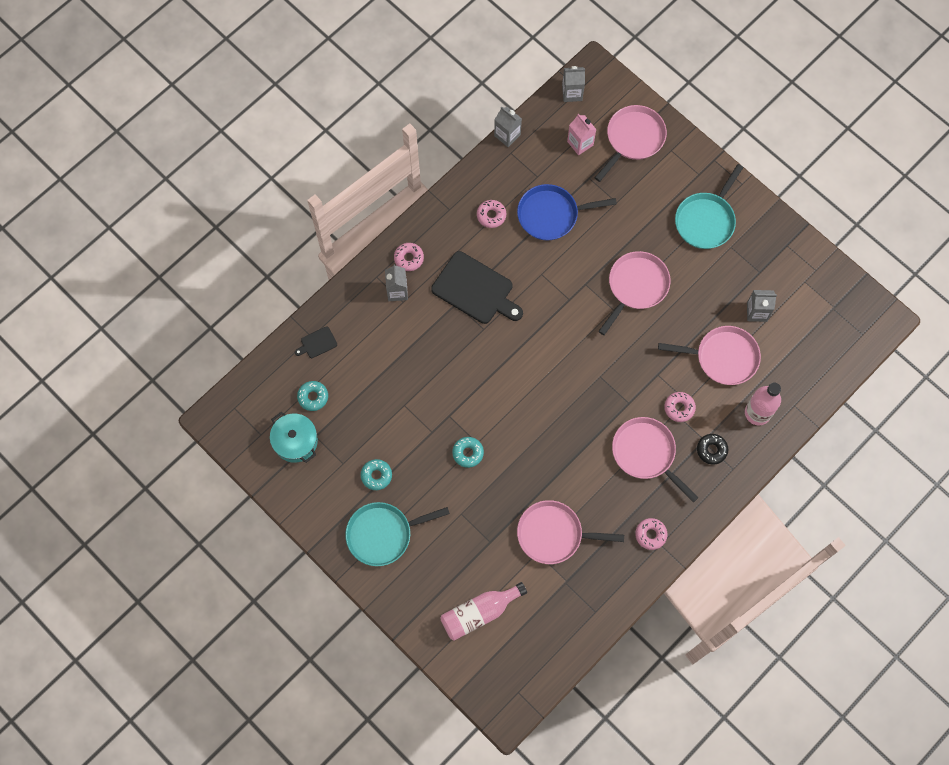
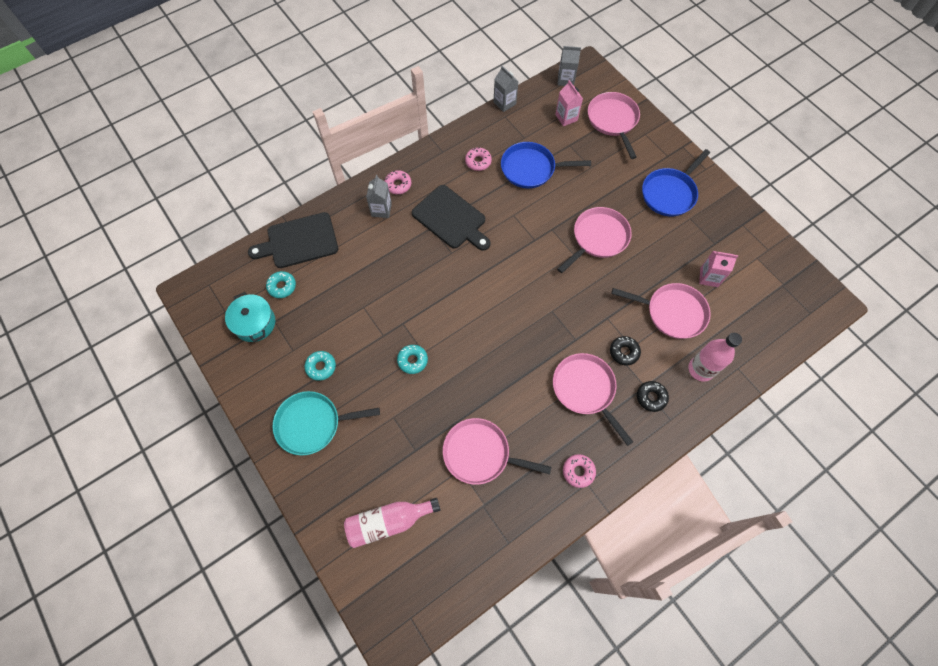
camera: 10 degrees right, 5 degrees down
(317, 343) = (299, 241): black cutting board -> black cutting board, size x2.24
(633, 139) = (613, 120): pink pan -> pink pan turned 60 degrees counterclockwise
(679, 408) = (624, 352): pink donut -> black donut
(706, 220) = (670, 193): turquoise pan -> blue pan
(756, 312) = (709, 277): grey carton -> pink carton

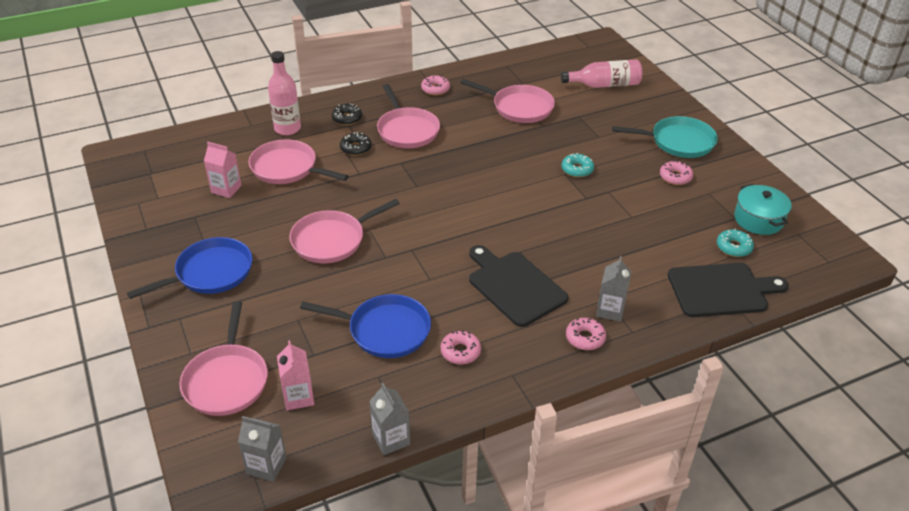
camera: 170 degrees left, 25 degrees down
(321, 367) = (675, 177): turquoise donut -> pink donut

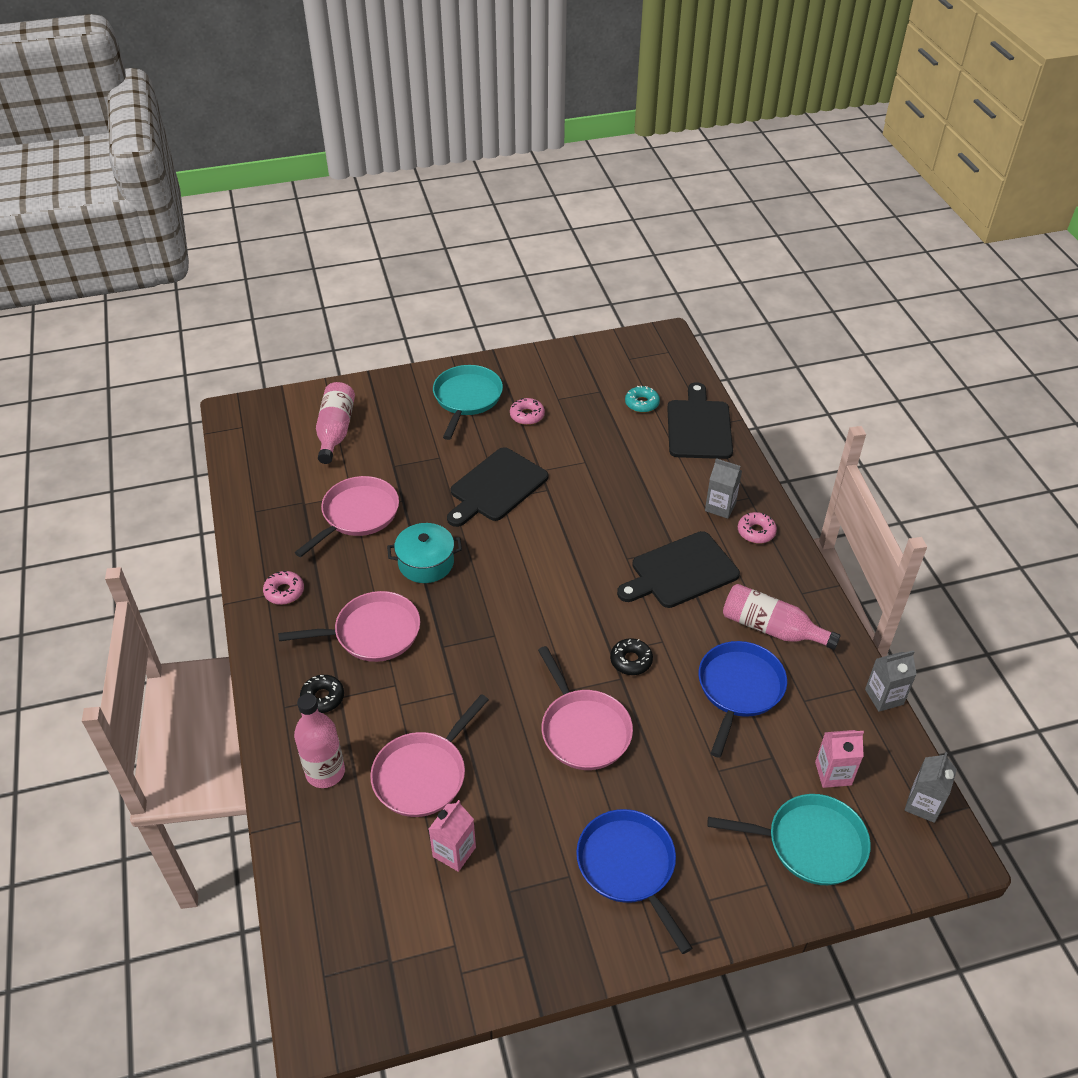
camera: 80 degrees left, 5 degrees up
(227, 380) = (810, 843): pink pan -> turquoise pan
(355, 148) = (397, 692): black donut -> black donut (631, 660)
(460, 352) = (771, 628): pink donut -> pink bottle
(577, 169) = (496, 487): turquoise donut -> black cutting board
(758, 219) = (604, 377): turquoise pot -> turquoise pot (426, 563)

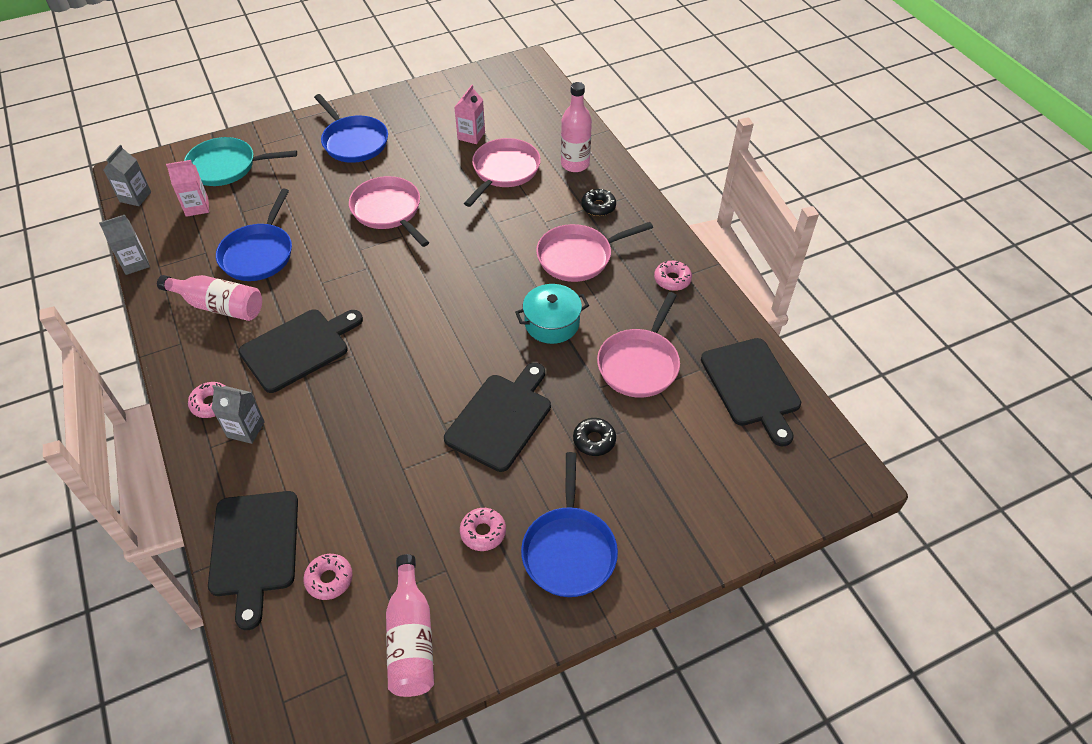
camera: 170 degrees right, 5 degrees up
(268, 484) = (752, 386): none -> black cutting board
(335, 431) = (715, 469): pink bottle -> pink bottle (411, 638)
(467, 399) = (569, 550): turquoise pan -> blue pan
(631, 660) = (350, 263): black donut -> black donut (594, 440)
(642, 403) = (329, 579): turquoise donut -> pink donut

